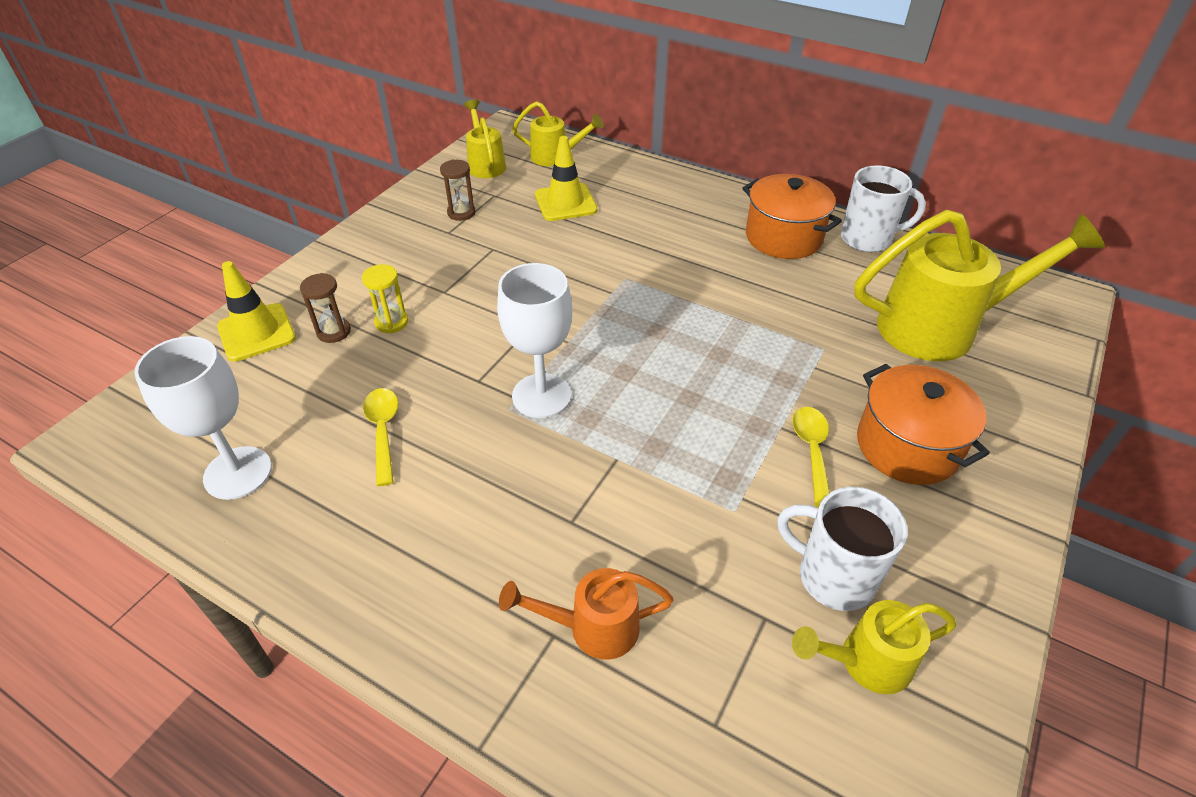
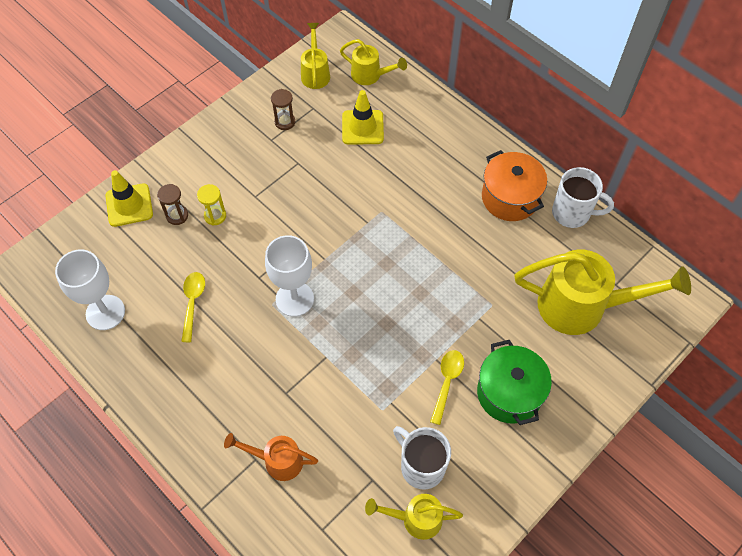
camera: 15 degrees right, 15 degrees up
(907, 446) = (509, 393): orange pot -> green pot

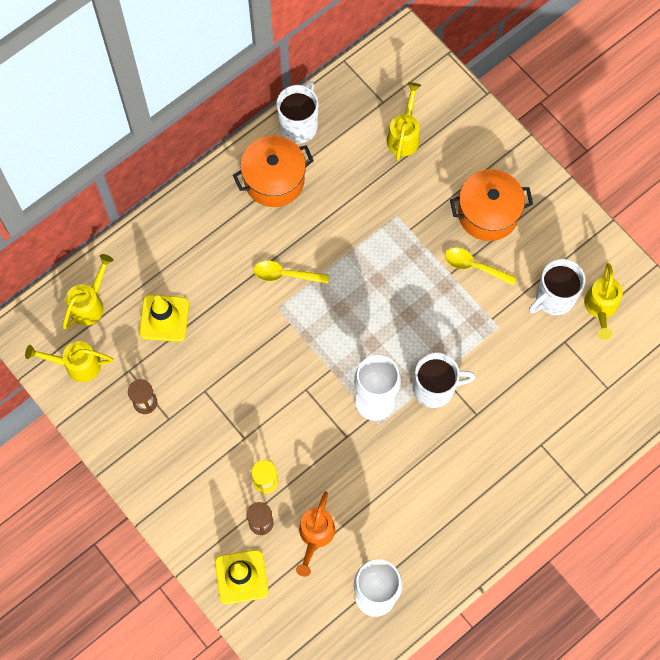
camera: 85 degrees left, 10 degrees up
(193, 303) = (371, 504): yellow spoon -> yellow spoon (285, 275)
(277, 461) = (543, 424): orange watering can -> orange watering can (315, 535)
(311, 352) = (435, 388): none -> white mug
(509, 393) = (488, 214): green pot -> orange pot
(582, 306) = (404, 135): yellow watering can -> yellow watering can, size x0.52

